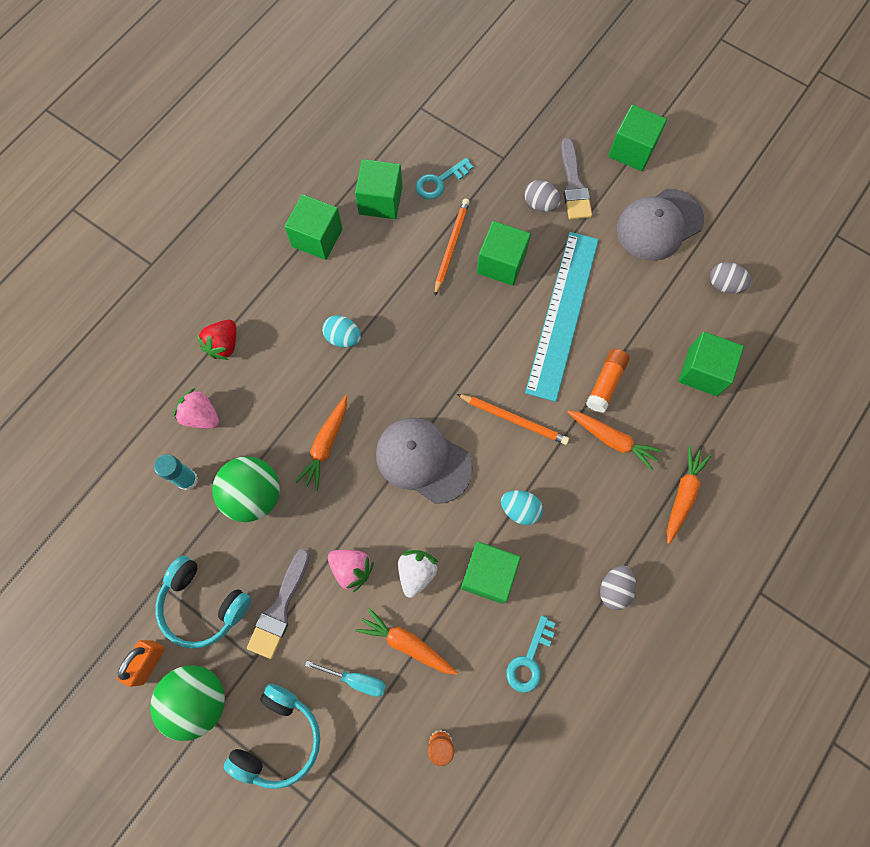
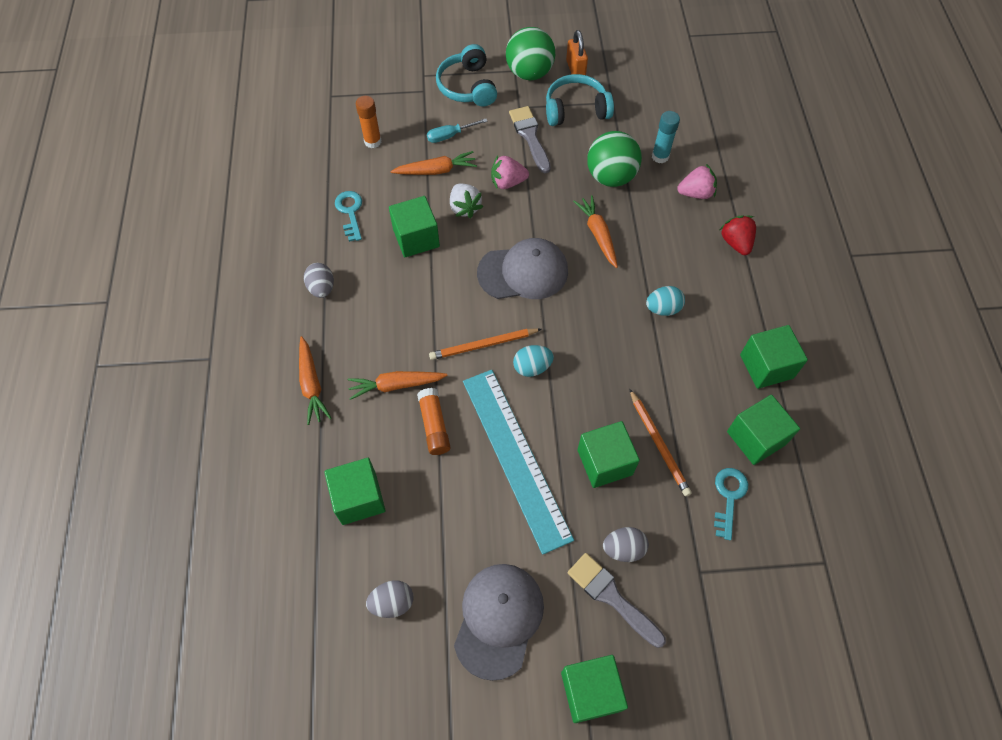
camera: 140 degrees right, 10 degrees down
(520, 510) = (427, 290): turquoise egg -> turquoise egg (532, 367)

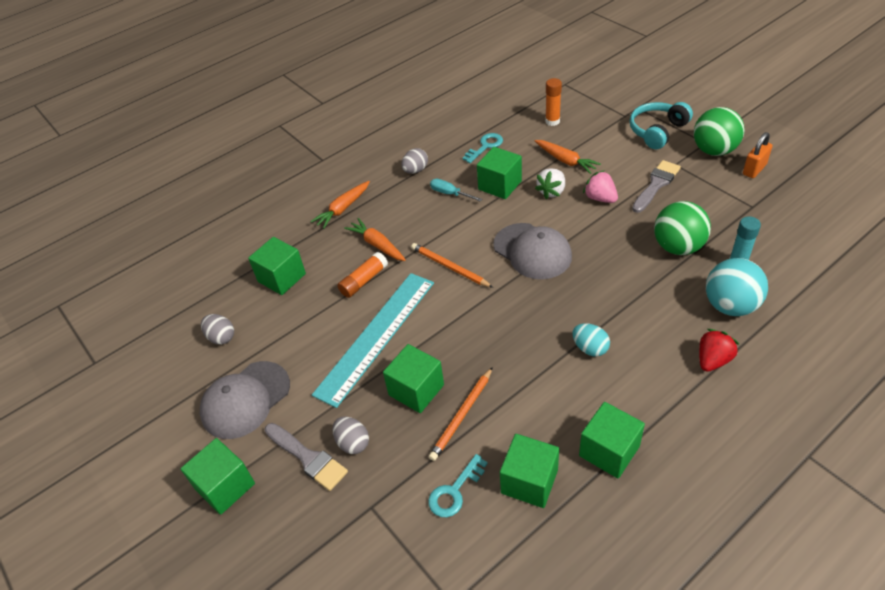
camera: 60 degrees right, 15 degrees down
(450, 136) = (603, 149): turquoise screwdriver -> turquoise screwdriver (450, 194)
(498, 619) = (245, 400): grey cap -> grey cap turned 150 degrees clockwise
(532, 367) = (457, 302): turquoise egg -> none
(576, 109) = (715, 192): turquoise headphones -> none
(598, 234) = (614, 271): orange carrot -> none
(612, 597) = (308, 458): grey brush -> grey brush turned 120 degrees clockwise
(696, 193) = (730, 306): pink strawberry -> turquoise ball
(728, 497) = (455, 491): turquoise key -> turquoise key turned 150 degrees clockwise

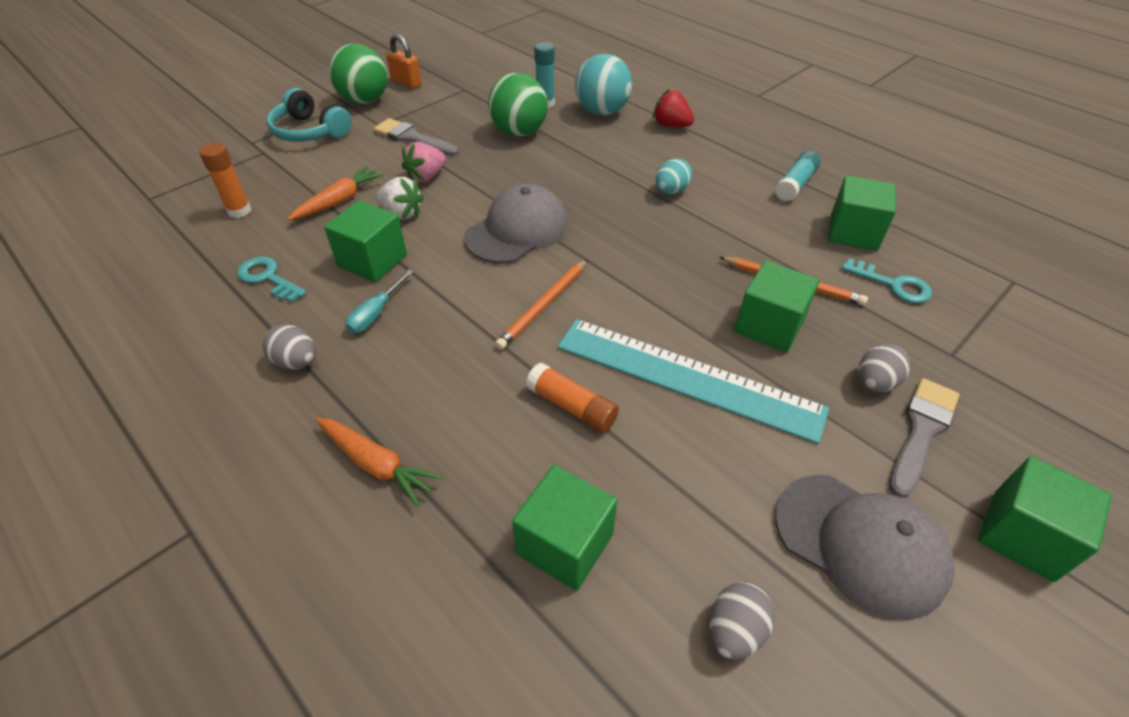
camera: 100 degrees left, 0 degrees up
(377, 245) = (486, 398): orange carrot -> none
(609, 451) = (795, 184): green cube -> turquoise glue stick

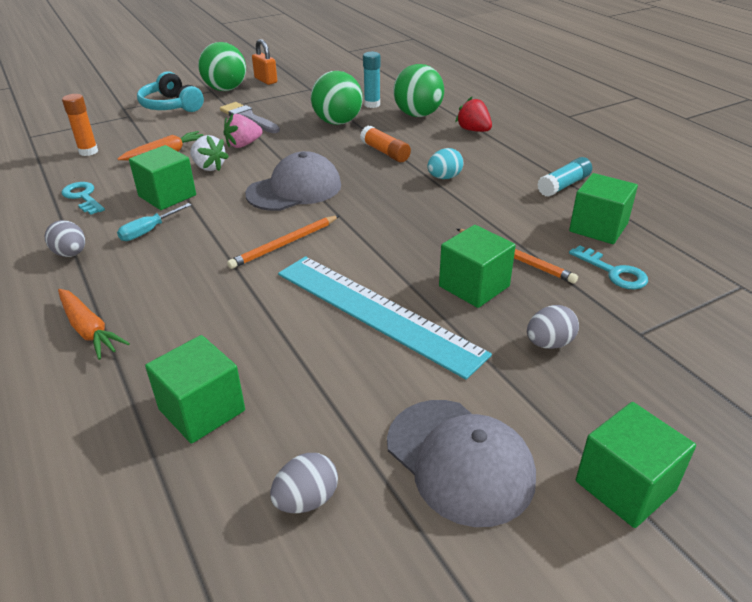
camera: 15 degrees right, 10 degrees down
(572, 407) = (265, 317): orange glue stick -> orange glue stick (385, 152)
(602, 112) = (418, 115): turquoise ball -> green ball
(921, 431) = (572, 387): grey brush -> none

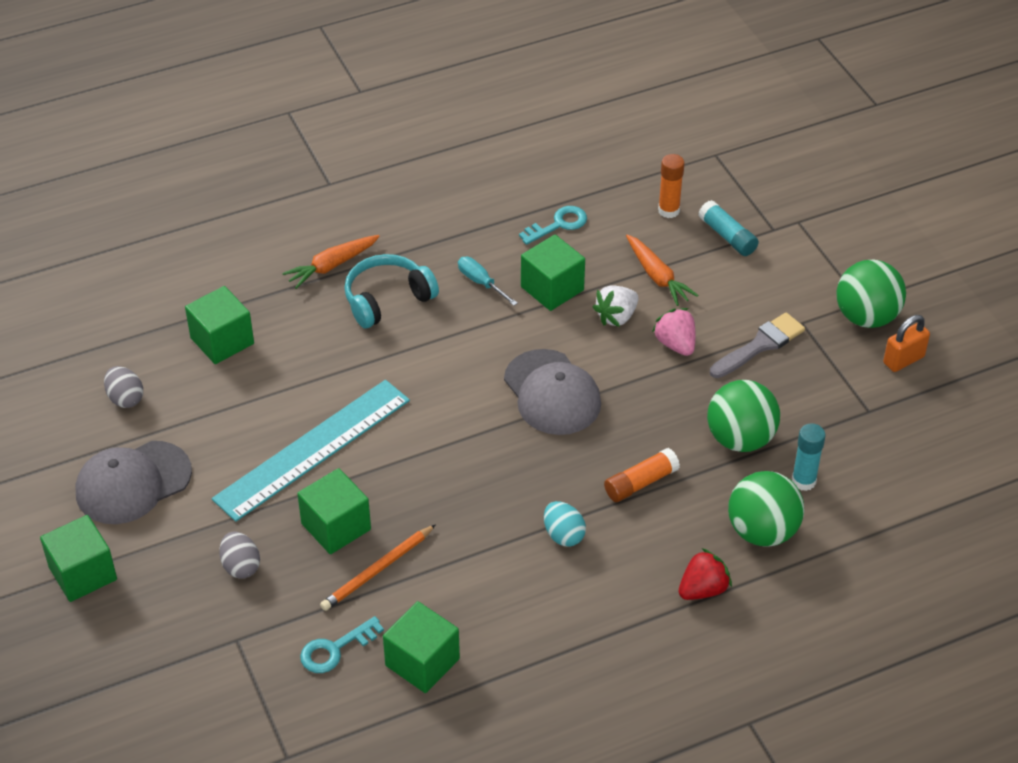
camera: 95 degrees right, 10 degrees up
(71, 254) = (449, 235): grey egg -> none
(171, 106) = (805, 266): turquoise headphones -> turquoise headphones (387, 299)
(284, 244) = (438, 385): orange pencil -> none
(564, 185) = (527, 655): turquoise glue stick -> turquoise glue stick (727, 236)

